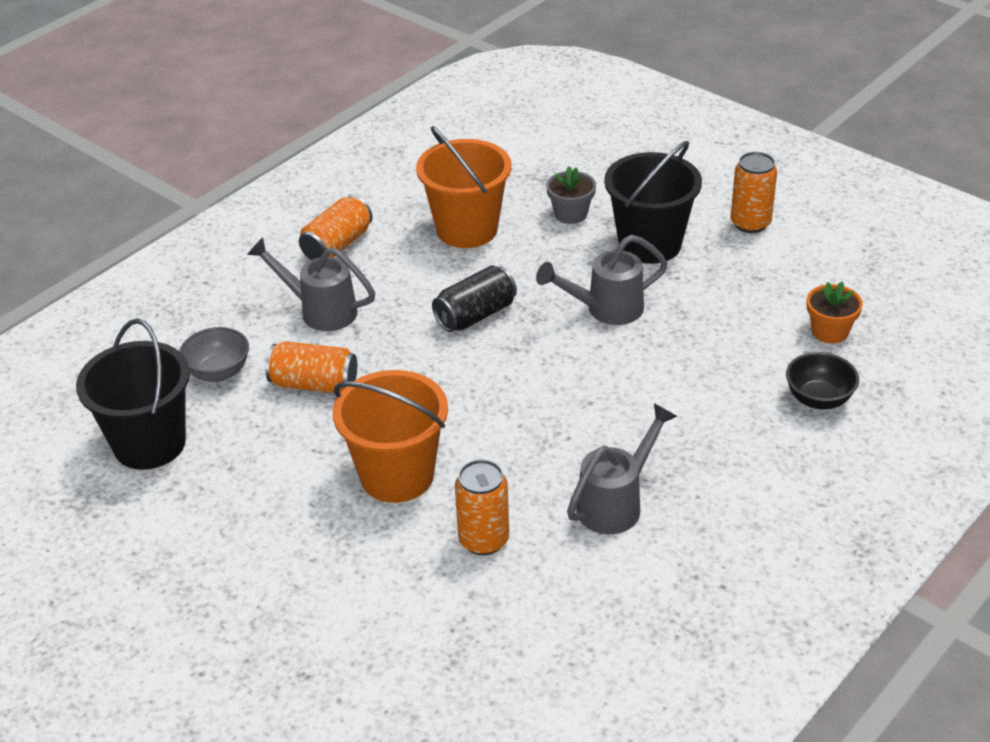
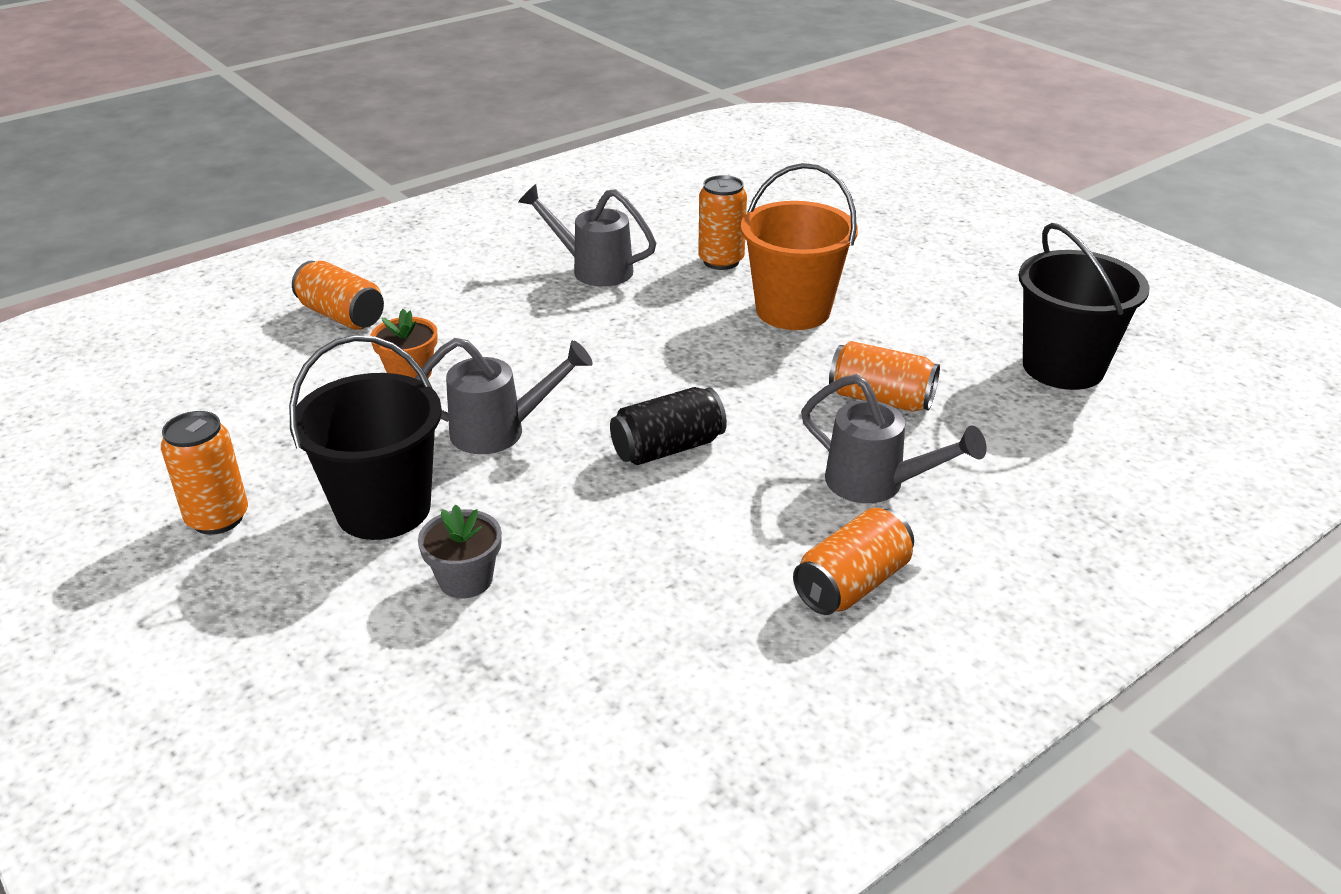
camera: 170 degrees left, 5 degrees down
(218, 372) = (1002, 427): grey bowl -> none
(467, 229) = (640, 579): orange bucket -> none
(616, 503) = (592, 269): grey watering can -> grey watering can turned 60 degrees clockwise
(818, 399) = (342, 315): black bowl -> orange can
(829, 331) = (264, 371): orange flower pot -> orange flower pot (410, 373)

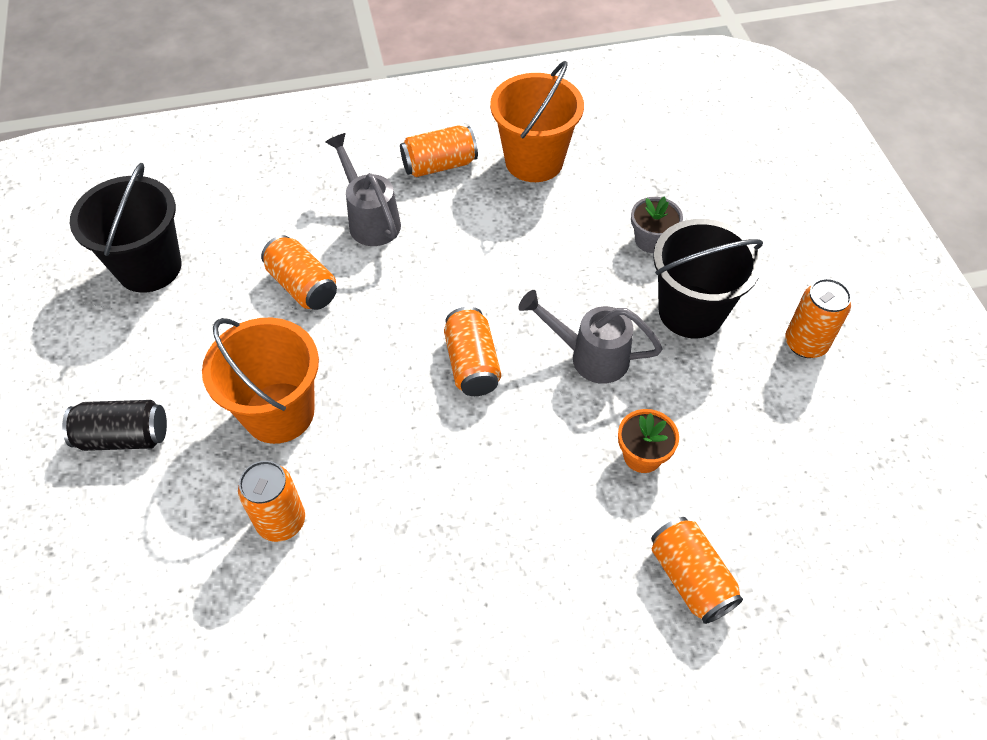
camera: 155 degrees left, 20 degrees up
(592, 269) = (414, 561): grey watering can -> none
(632, 390) = (472, 364): none -> orange can
(668, 448) = (480, 296): black can -> black can (124, 436)
(710, 640) = (534, 161): none -> orange bucket

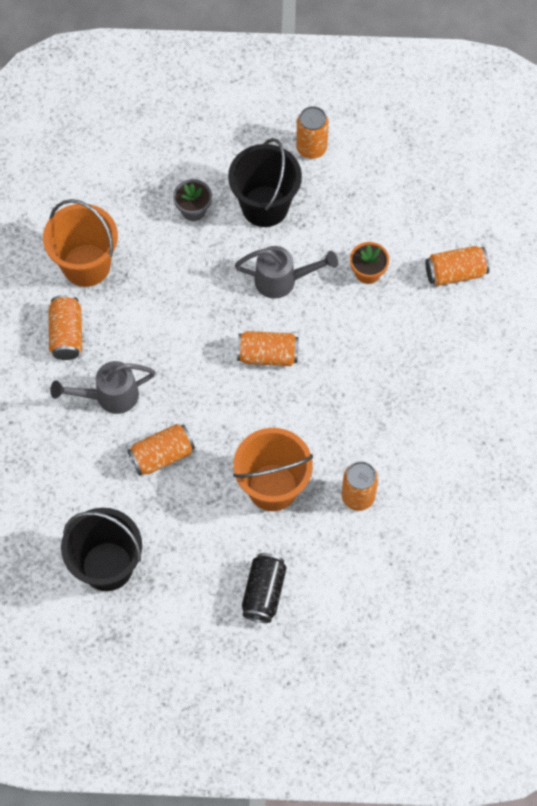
camera: 75 degrees left, 10 degrees up
(589, 356) = (283, 280): grey watering can -> grey watering can turned 120 degrees counterclockwise

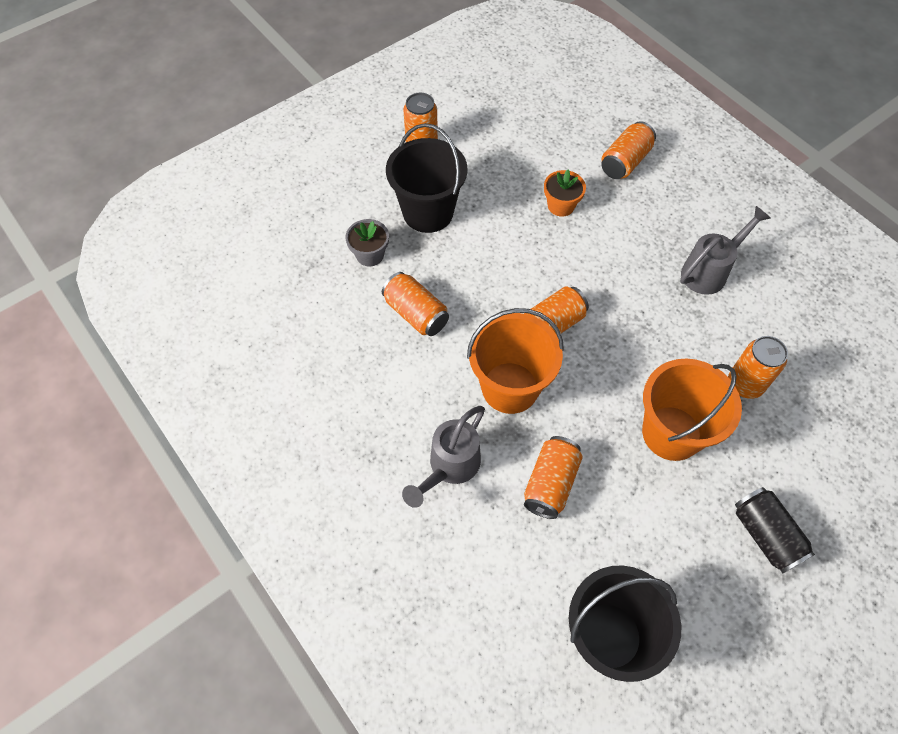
camera: 40 degrees left, 5 degrees down
(67, 334) = (355, 441): orange can -> orange can (416, 313)
(86, 265) = (316, 366): orange bucket -> orange bucket (510, 387)
(283, 280) = (501, 258): grey watering can -> grey watering can (709, 271)

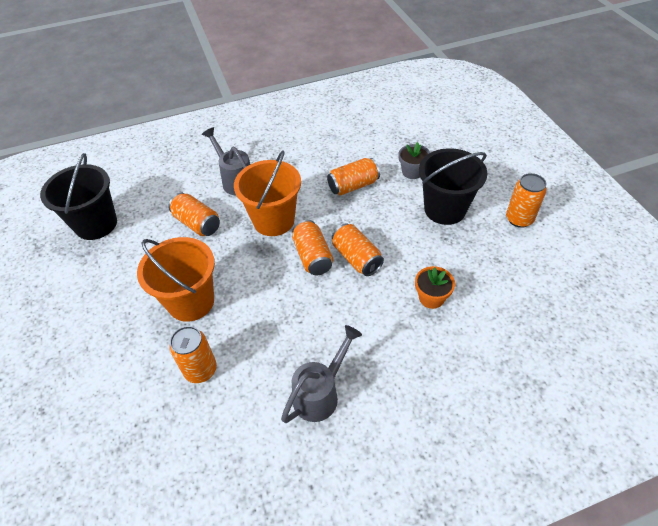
camera: 110 degrees right, 10 degrees down
(625, 162) = (477, 370): orange can -> orange can (356, 258)
(709, 271) = (321, 393): grey watering can -> grey watering can turned 120 degrees counterclockwise
(765, 535) = (88, 330): black can -> none

